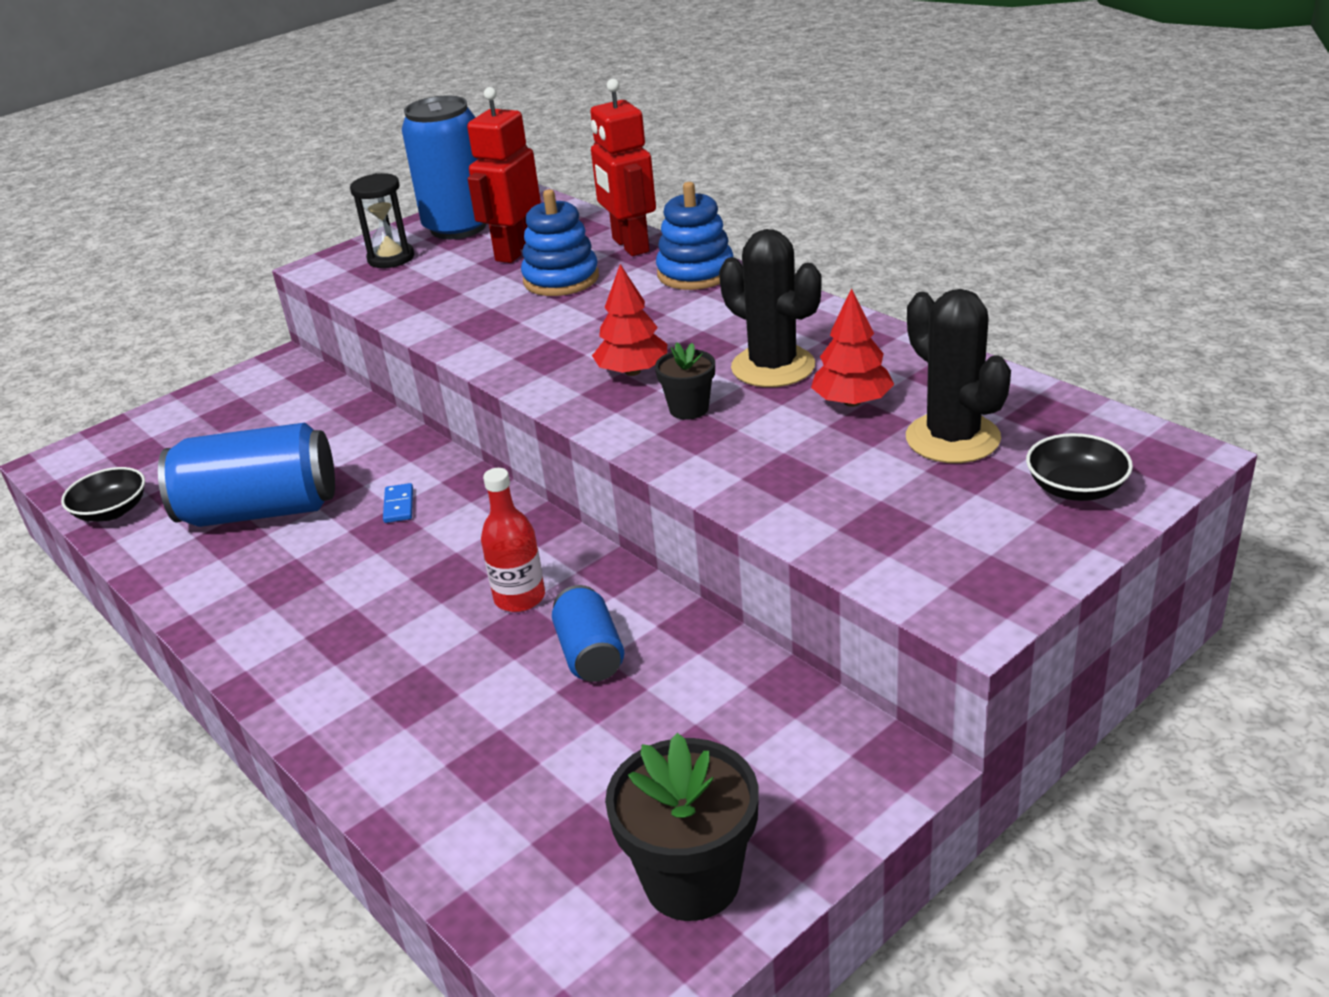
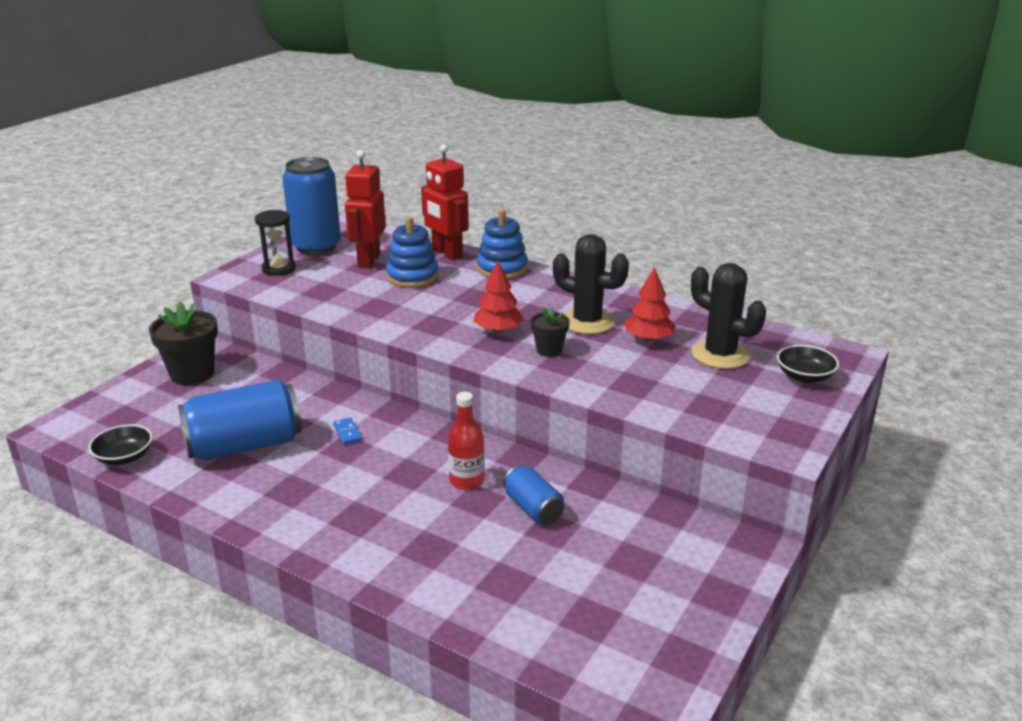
camera: 20 degrees left, 5 degrees down
(692, 880) = (670, 628): black flower pot -> black flower pot (192, 374)

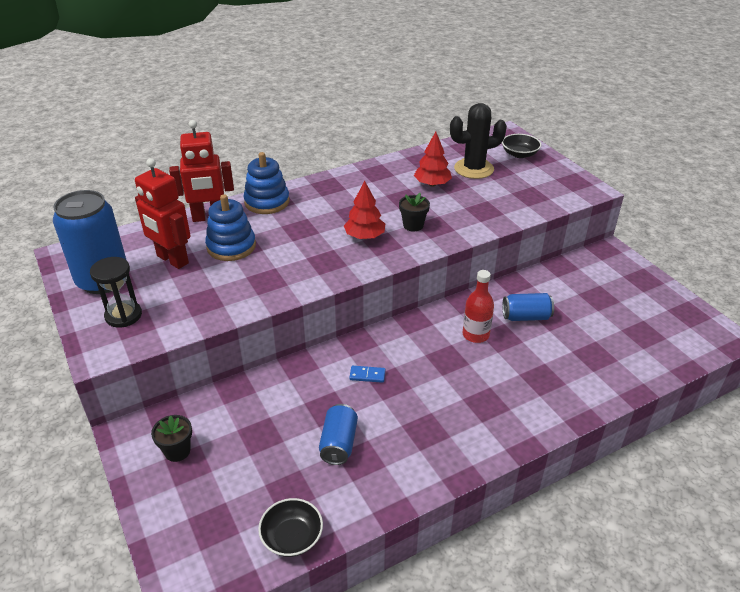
camera: 60 degrees left, 10 degrees up
(192, 374) = (177, 451): black flower pot -> black flower pot, size x0.55
(245, 446) = (339, 443): blue can -> blue can, size x0.53
(587, 322) = (387, 197): black cactus -> none

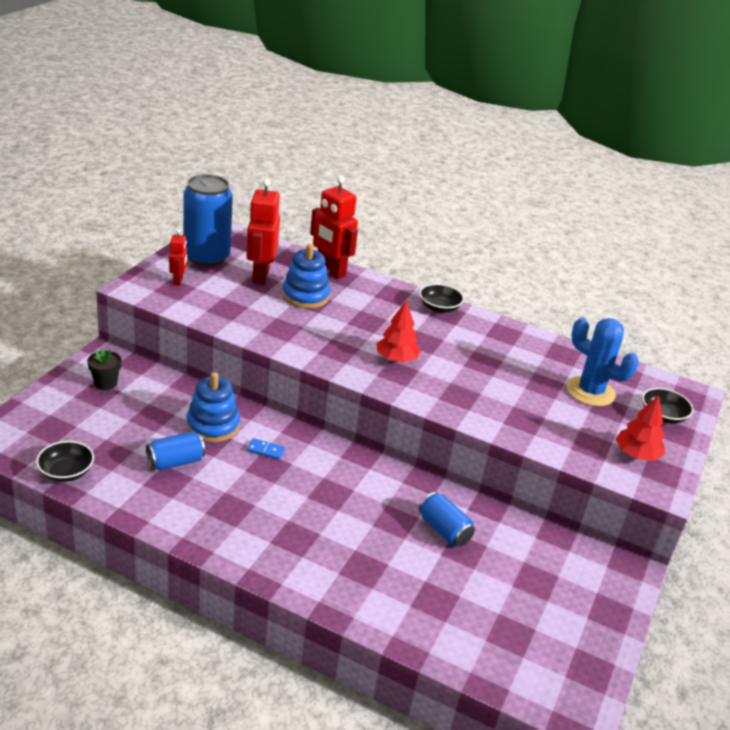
camera: 50 degrees right, 5 degrees down
(123, 315) = (178, 281): black hourglass -> red robot
(267, 202) = (384, 290): blue stacking toy -> blue stacking toy (213, 425)
(317, 186) = (439, 308): none -> black bowl
(367, 375) = (266, 450): blue domino -> blue domino turned 45 degrees counterclockwise
(413, 225) = (445, 382): black flower pot -> none
(432, 184) = (527, 373): red tree -> red tree (636, 455)
(474, 169) = (590, 392): black cactus -> blue cactus
(475, 335) = (382, 502): red bottle -> none

